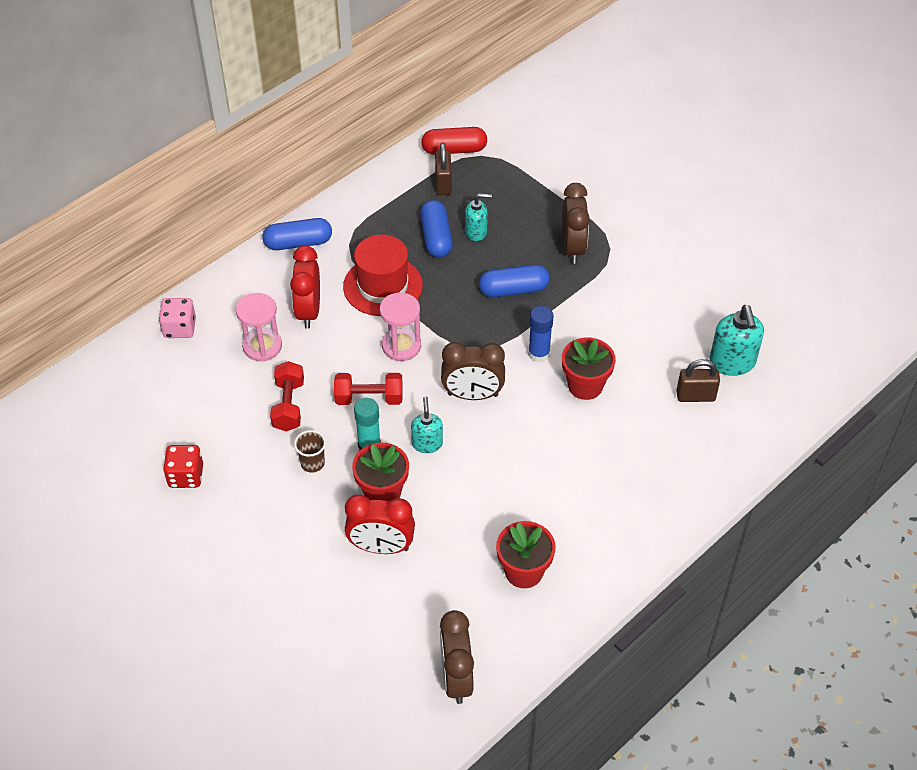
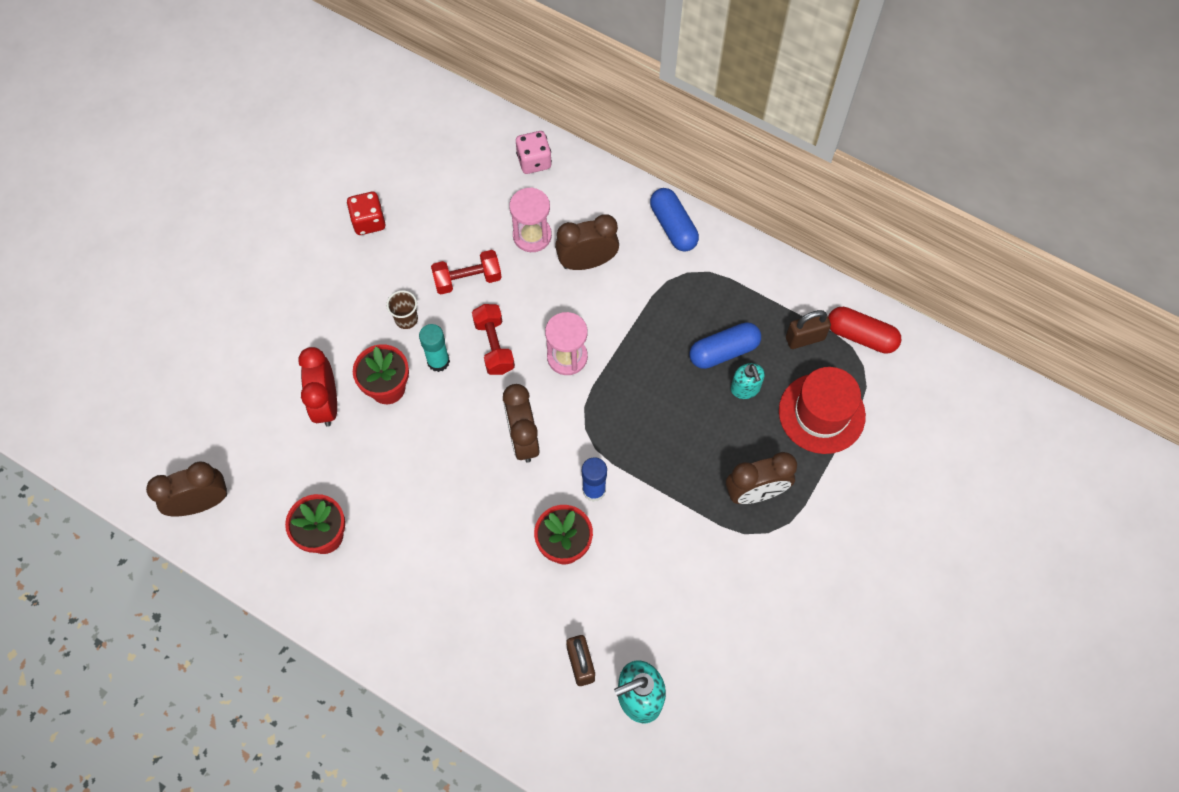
camera: 75 degrees right, 15 degrees up
(309, 311) = (587, 262): red clock -> brown clock
(383, 286) = (640, 319): red hat -> red hat (821, 413)
(427, 443) = (453, 412): turquoise soap dispenser -> none
(454, 150) = (861, 336): red capsule -> red capsule turned 45 degrees counterclockwise
(513, 290) = (674, 445): blue capsule -> none

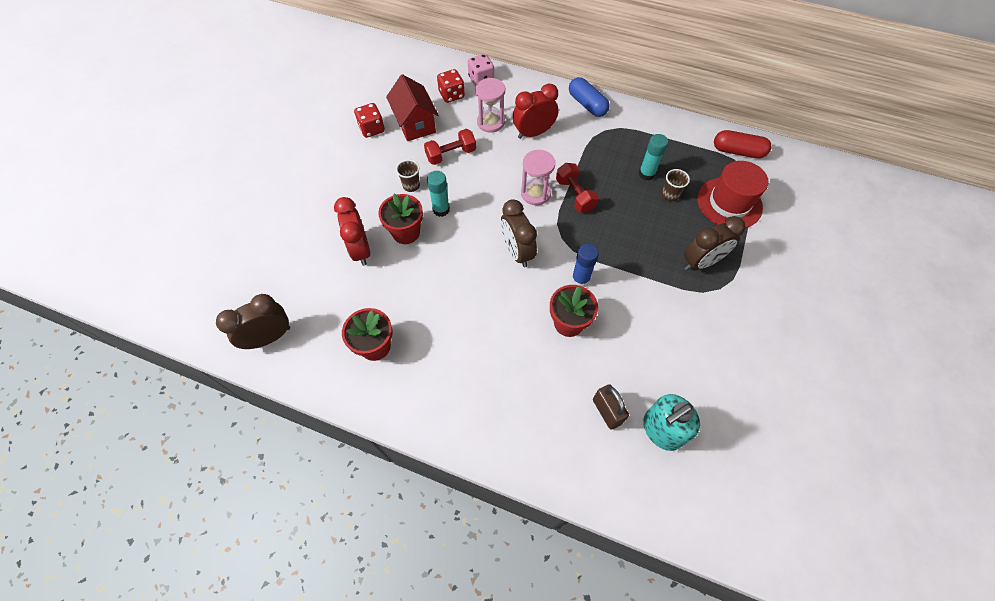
camera: 10 degrees left, 5 degrees down
(428, 222) = (415, 124): none -> red house
(487, 181) = (451, 95): none -> red dice
(494, 346) = (480, 194): red dumbbell -> red dumbbell (575, 195)
(587, 262) = (533, 133): brown clock -> red clock
(723, 351) = (646, 174): blue capsule -> turquoise glue stick
(745, 388) = (670, 195): turquoise soap dispenser -> brown cup
(805, 338) = (700, 158): brown padlock -> none

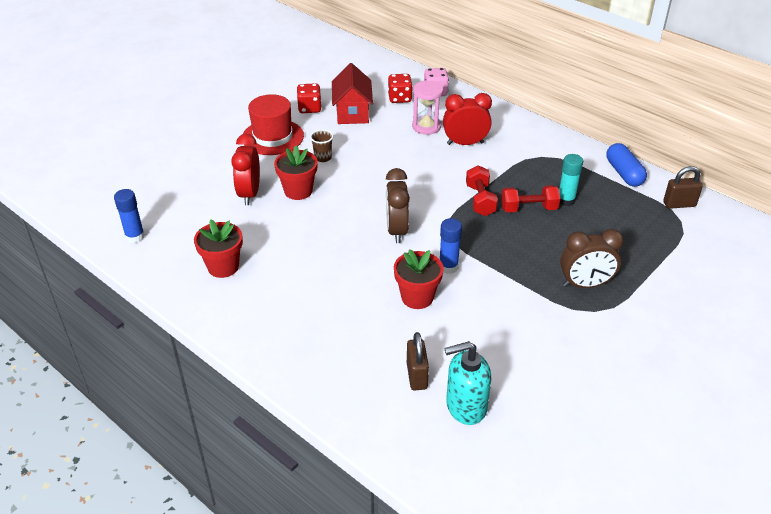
camera: 20 degrees right, 20 degrees down
(269, 337) = (135, 236): brown clock -> blue glue stick
(441, 209) = (341, 181): turquoise glue stick -> none
(451, 155) = (373, 143): red dumbbell -> red dumbbell (528, 209)
(535, 193) = (440, 190): pink hourglass -> none
(587, 104) = (533, 132): blue capsule -> blue capsule (624, 173)
(670, 195) = (581, 223): brown cup -> none
(729, 203) = (645, 244): red hat -> red hat (272, 137)
(738, 151) = (679, 204): red capsule -> brown padlock

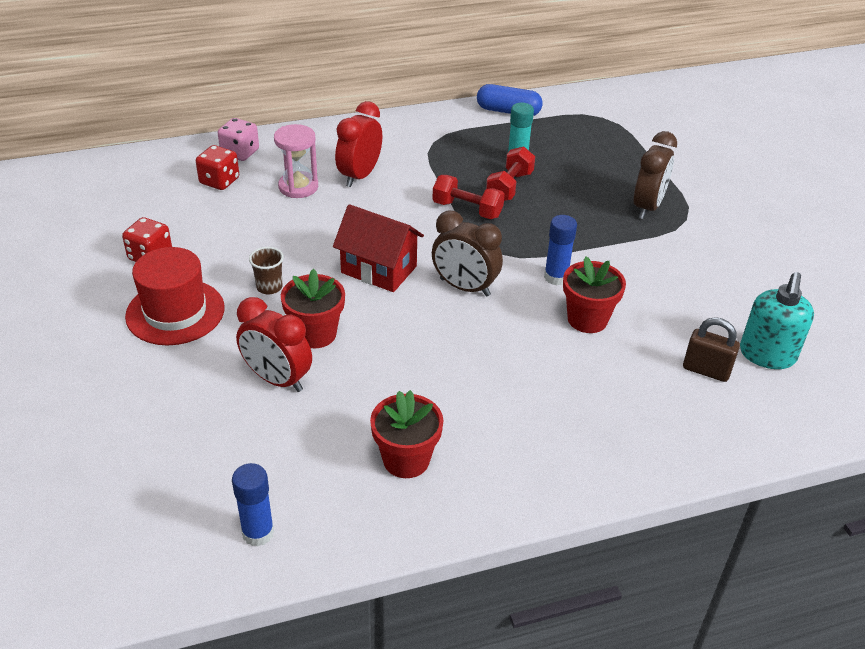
camera: 60 degrees left, 0 degrees up
(352, 112) = (204, 227): red house -> red house (379, 269)
(679, 204) = (579, 106): brown padlock -> none

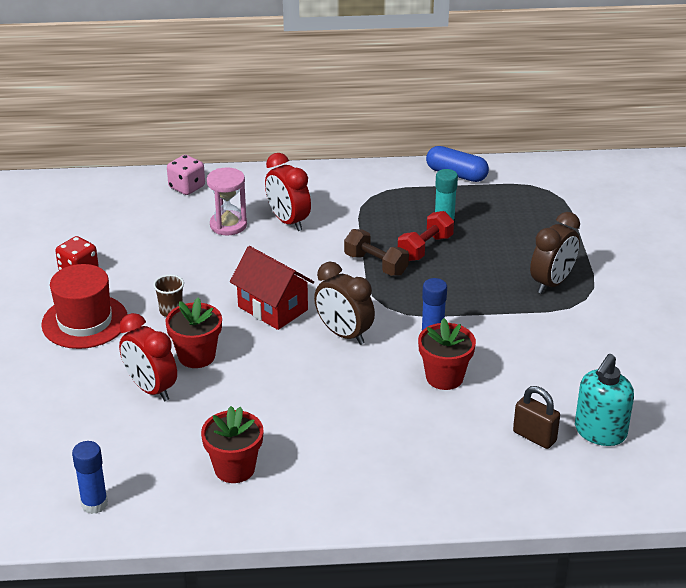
camera: 15 degrees right, 5 degrees down
(219, 181) = (159, 211): red dice -> none
(360, 176) = (288, 221): red clock -> red clock turned 75 degrees counterclockwise
(467, 209) = (376, 264): red dumbbell -> brown dumbbell

